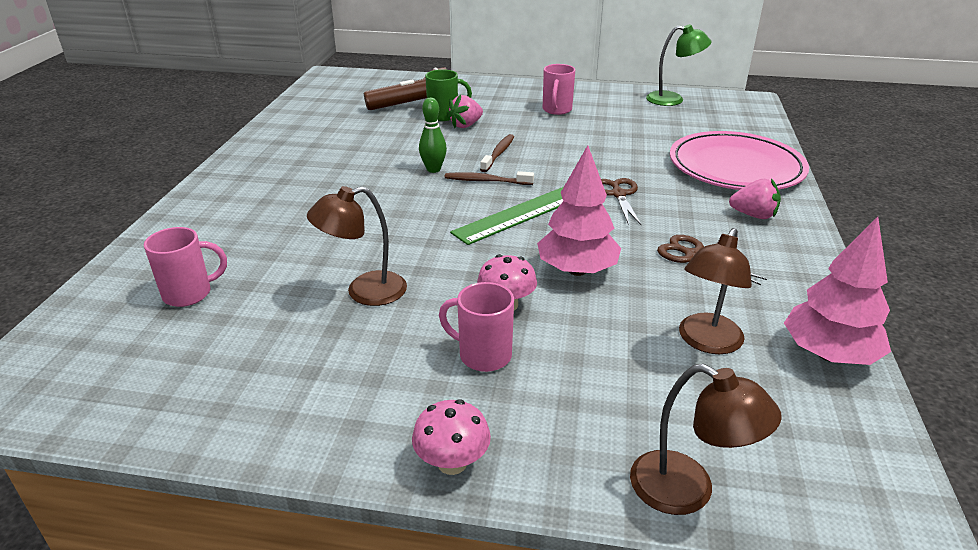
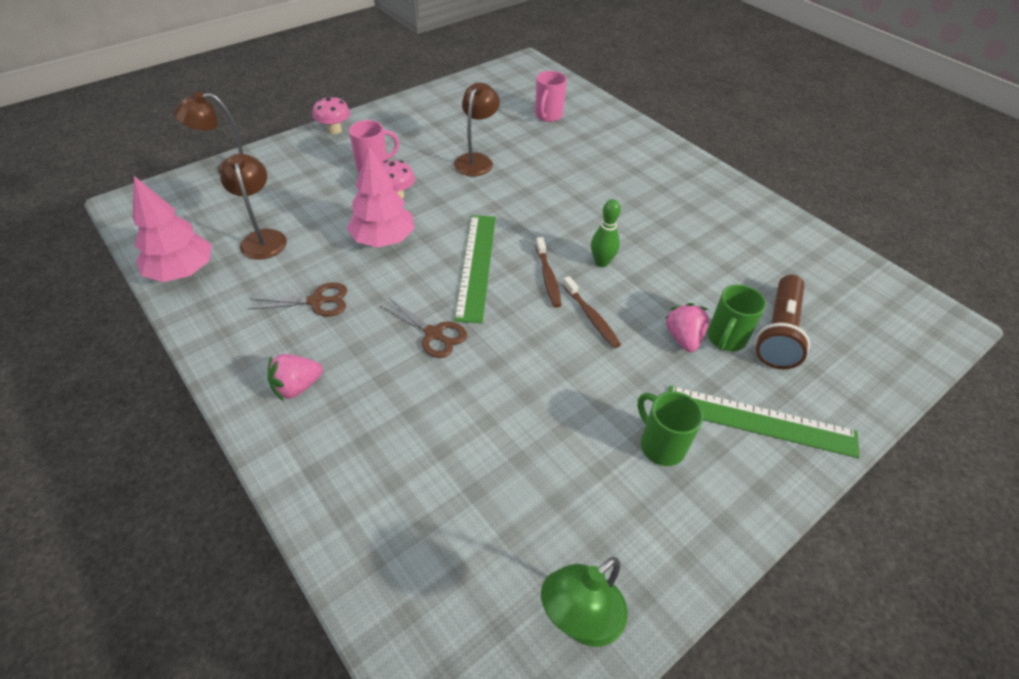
camera: 130 degrees right, 15 degrees up
(486, 181) = (548, 277): brown toothbrush -> brown toothbrush turned 120 degrees clockwise
(494, 96) = (760, 421): none -> green ruler
(556, 110) = (661, 445): pink mug -> green mug
(735, 167) = (363, 468): pink plate -> none

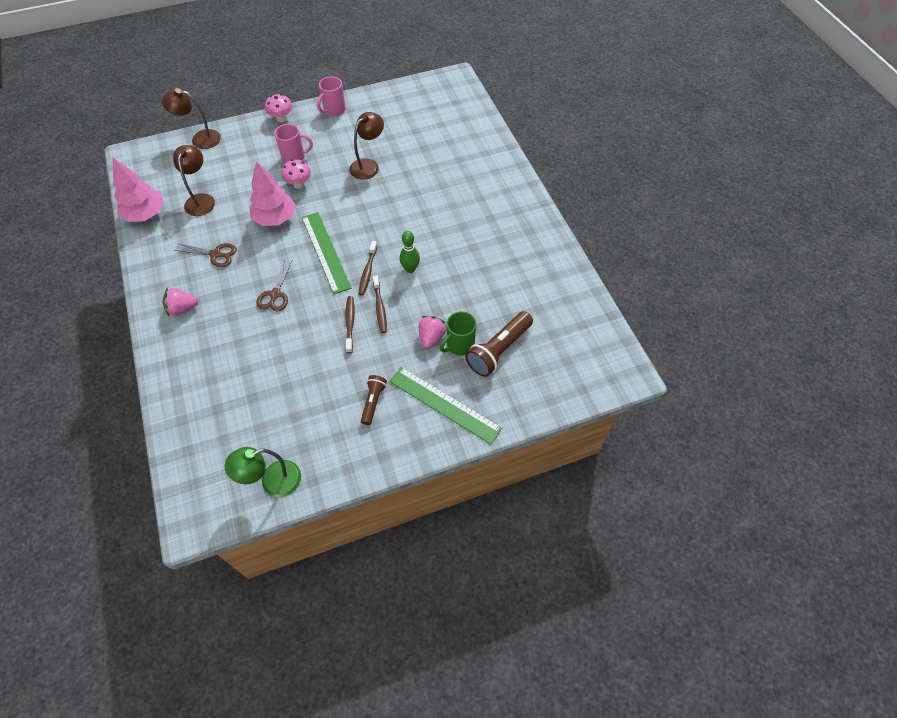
camera: 20 degrees right, 10 degrees up
(433, 334) = (275, 294): brown scissors -> brown scissors turned 45 degrees clockwise
(476, 265) = (325, 252): green ruler -> green ruler turned 45 degrees counterclockwise
(548, 116) = (442, 135): pink mug -> pink mug (334, 110)
(562, 346) = (350, 323): none -> brown toothbrush
(661, 445) = (373, 402): green mug -> brown flashlight

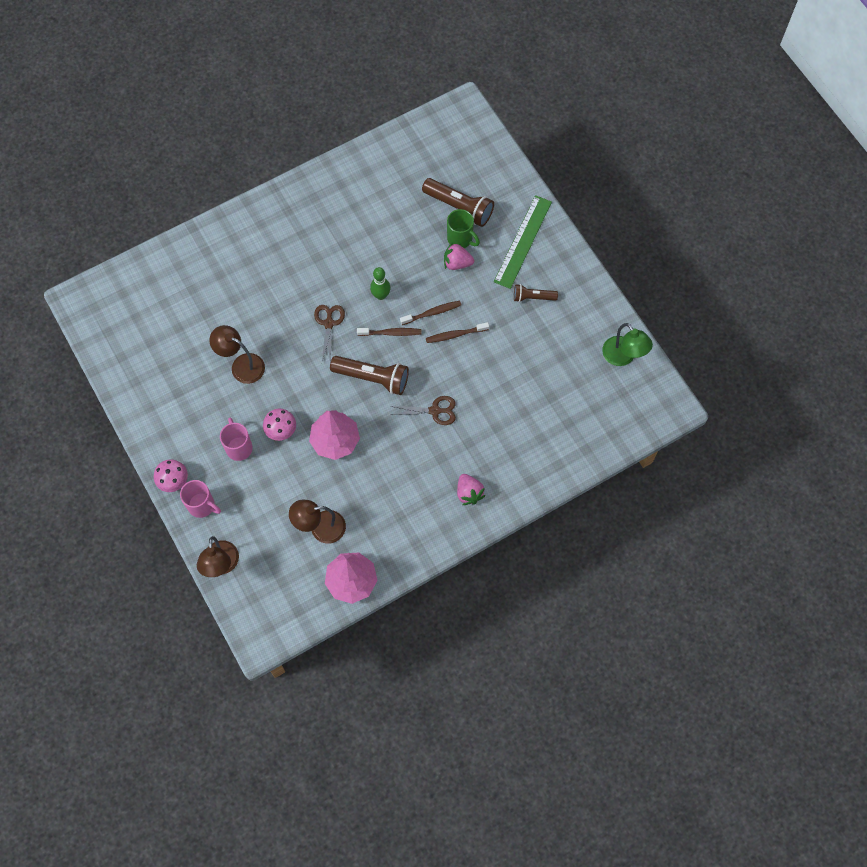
camera: 100 degrees left, 10 degrees up
(215, 254) = (395, 485): brown scissors -> brown scissors (329, 323)
(325, 252) = (372, 378): green ruler -> brown flashlight
(334, 110) = (152, 424): pink mug -> pink mug (202, 505)

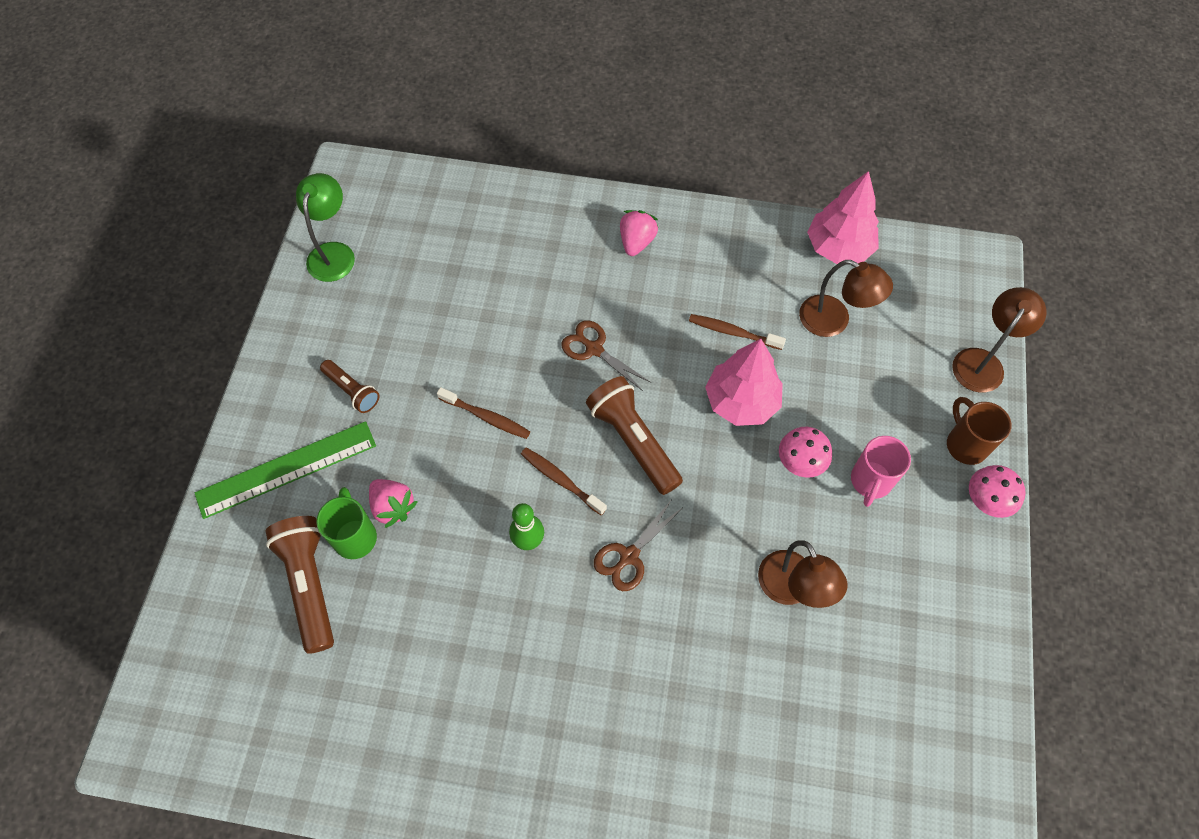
camera: 140 degrees left, 5 degrees down
(202, 505) = (965, 444): pink mug -> brown mug
(432, 313) = (487, 466): brown toothbrush -> brown toothbrush (733, 332)

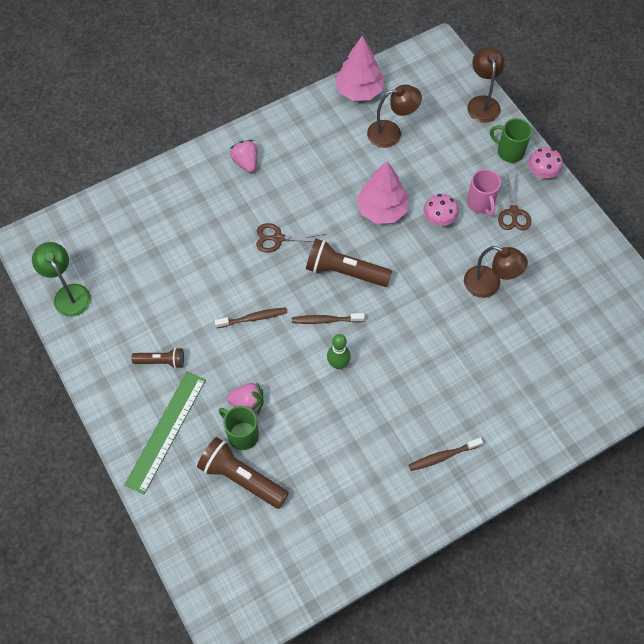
camera: 40 degrees left, 0 degrees up
(629, 556) = (396, 331): brown scissors -> brown scissors (513, 212)
(733, 332) = (344, 176): brown toothbrush -> brown toothbrush (443, 456)
(965, 444) = (509, 151): brown mug -> green mug

